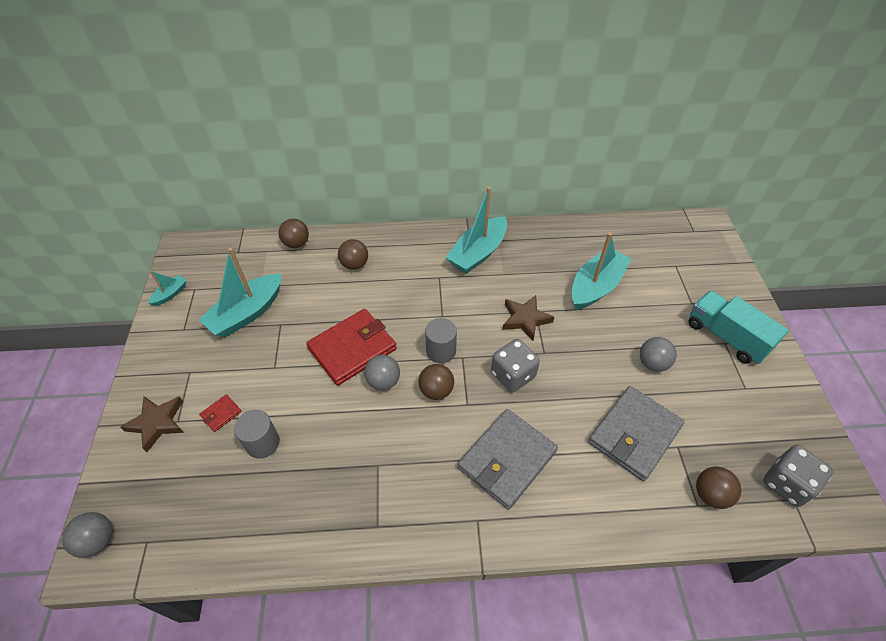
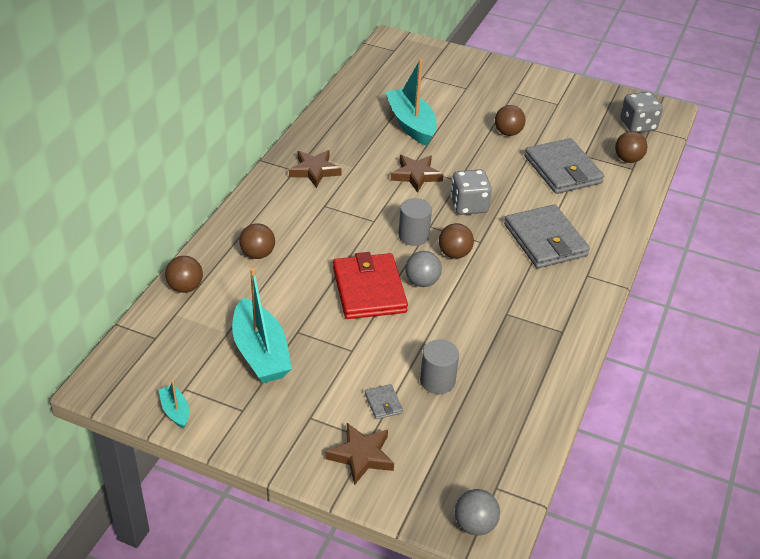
camera: 65 degrees left, 10 degrees down
(221, 414) = (383, 403): red wallet -> grey wallet
(478, 253) = (314, 171): turquoise boat -> brown star
(652, 363) = (508, 133): grey ball -> brown ball
(726, 337) = (509, 89): turquoise truck -> none

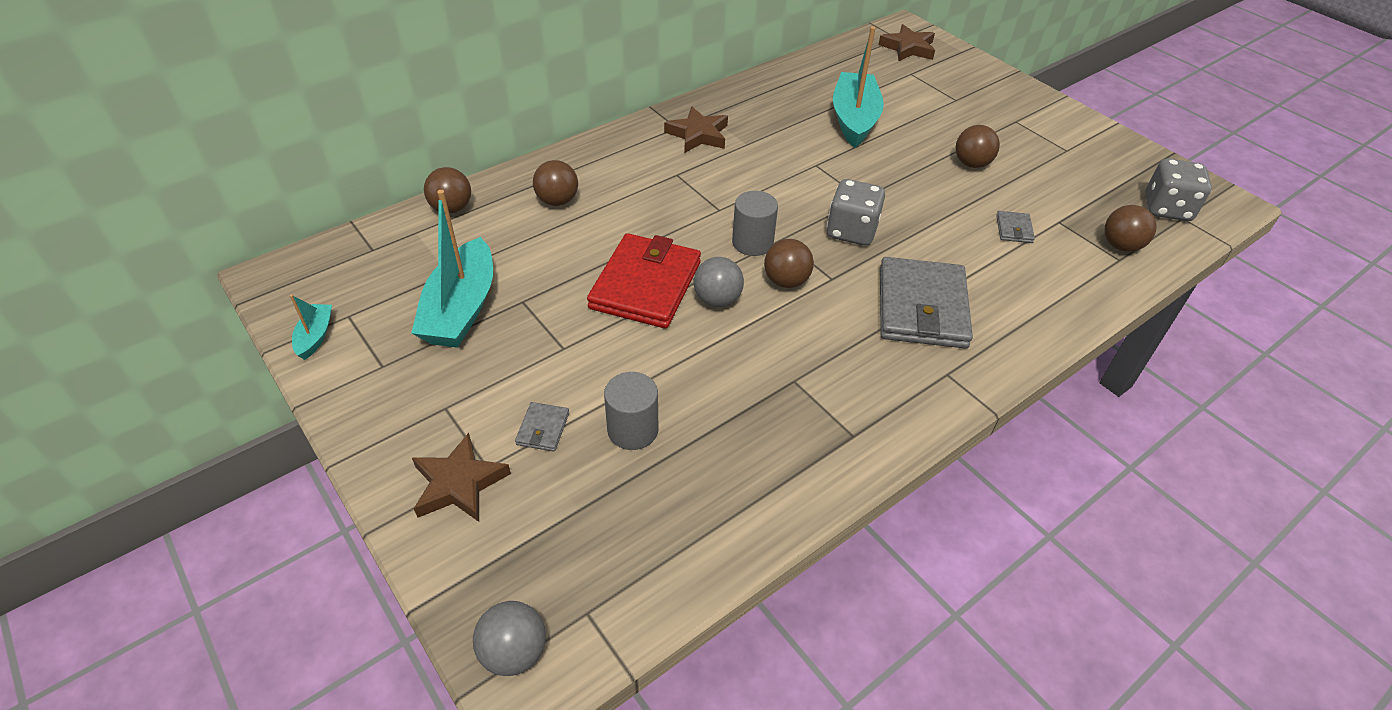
camera: 30 degrees right, 5 degrees up
(416, 175) = (813, 176): brown star -> brown star (908, 48)
(562, 170) = (1014, 229): grey wallet -> grey wallet, size x0.42

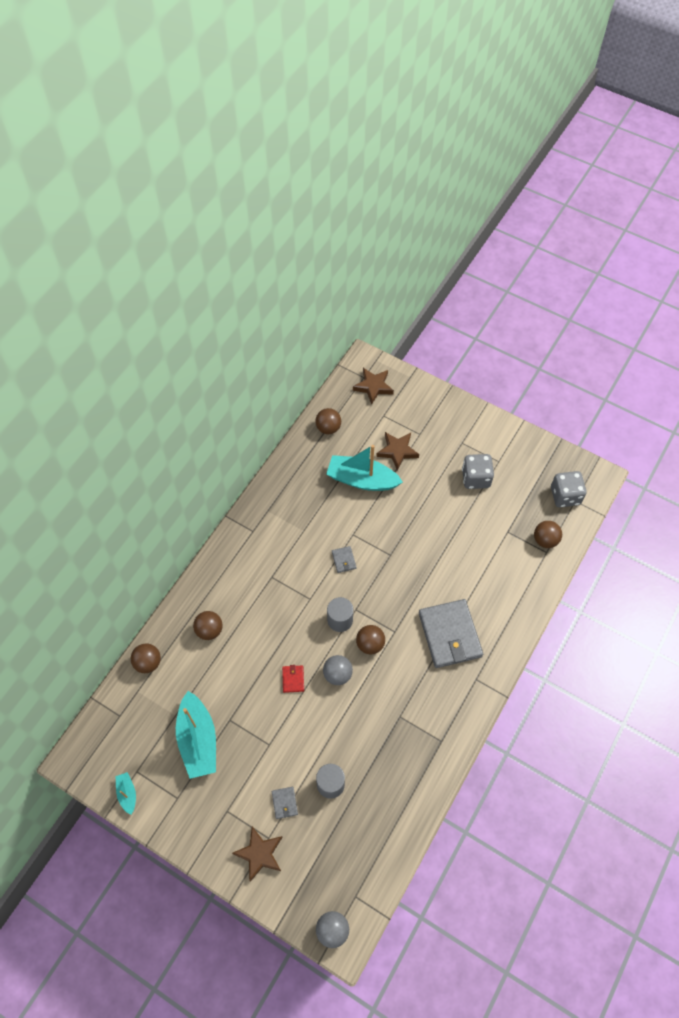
camera: 20 degrees left, 15 degrees up
(645, 285) = (293, 679): red wallet -> red wallet, size x0.42
(698, 135) = (269, 533): brown star -> brown star (397, 451)
(851, 231) = (393, 587): grey dice -> grey dice (475, 478)
(854, 119) = (362, 480): turquoise boat -> turquoise boat turned 60 degrees counterclockwise
(971, 164) = (445, 497): brown ball -> brown ball (328, 428)
(1014, 229) = (484, 549): grey wallet -> grey wallet (344, 560)

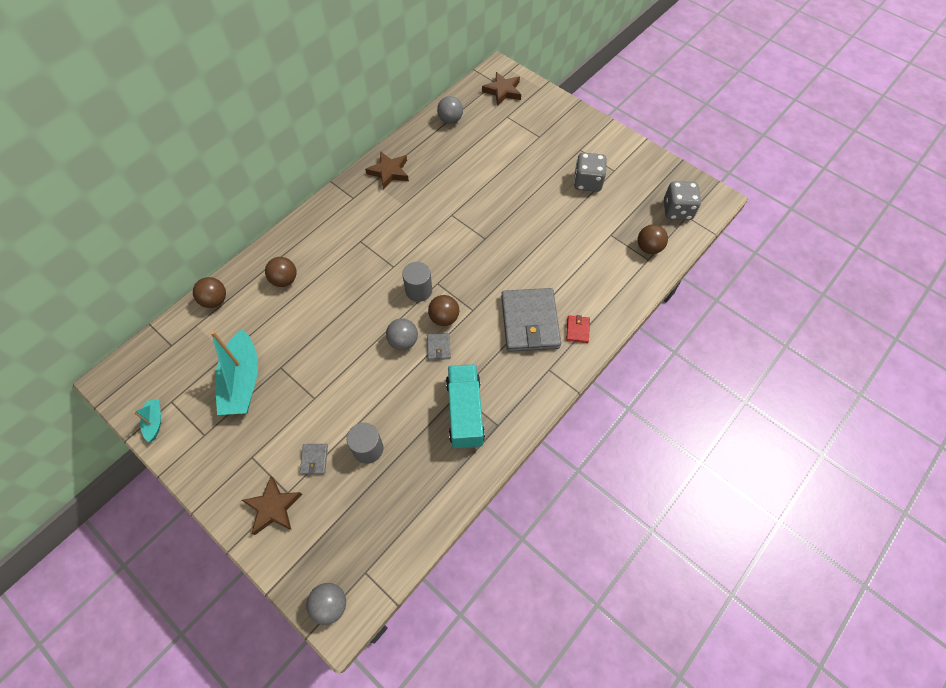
camera: 10 degrees right, 0 degrees up
(293, 679) = (356, 339): red wallet -> red wallet (577, 330)
(328, 428) = (450, 120): brown ball -> grey ball
(344, 560) = (436, 236): grey wallet -> grey wallet (438, 347)
(362, 480) = (472, 168): turquoise boat -> none
(397, 451) = (513, 148): brown star -> brown star (389, 172)
(409, 734) = (465, 412): none -> turquoise truck

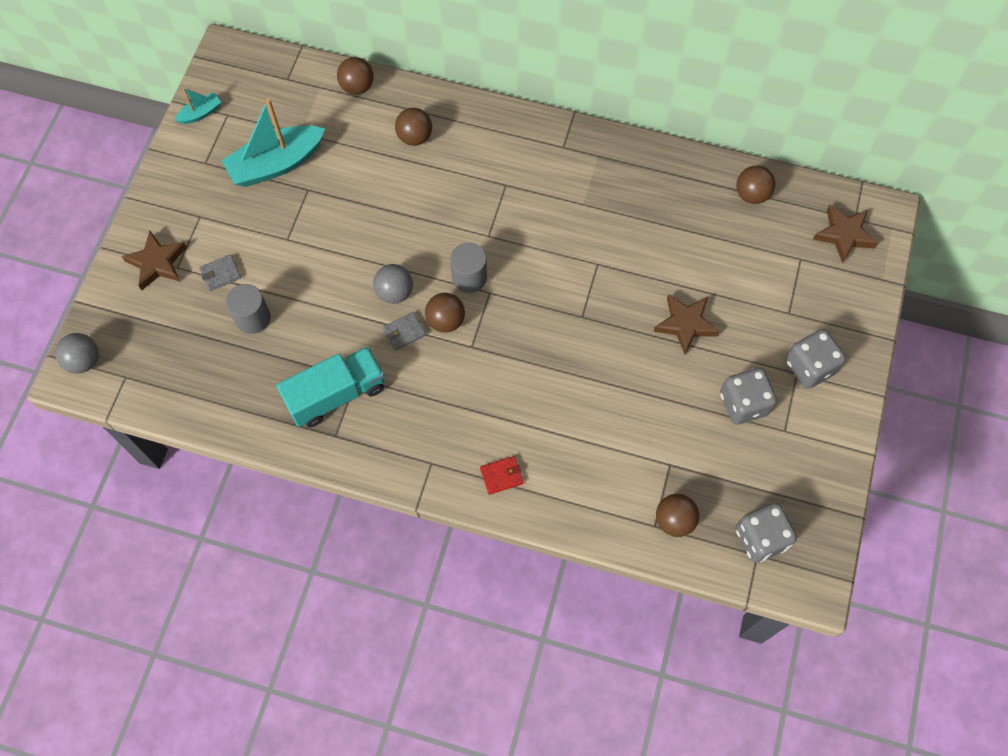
camera: 65 degrees right, 5 degrees up
(389, 172) = (624, 166): brown star -> brown star (685, 324)
(450, 120) = (751, 194): grey ball -> brown ball
(530, 322) = (486, 417): grey wallet -> none
(579, 142) = (809, 367): none -> grey dice

